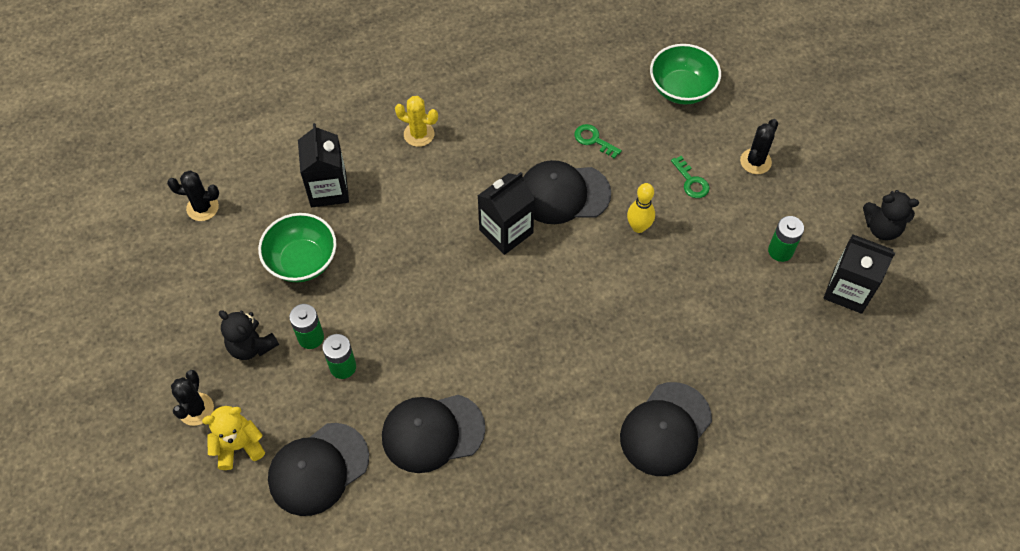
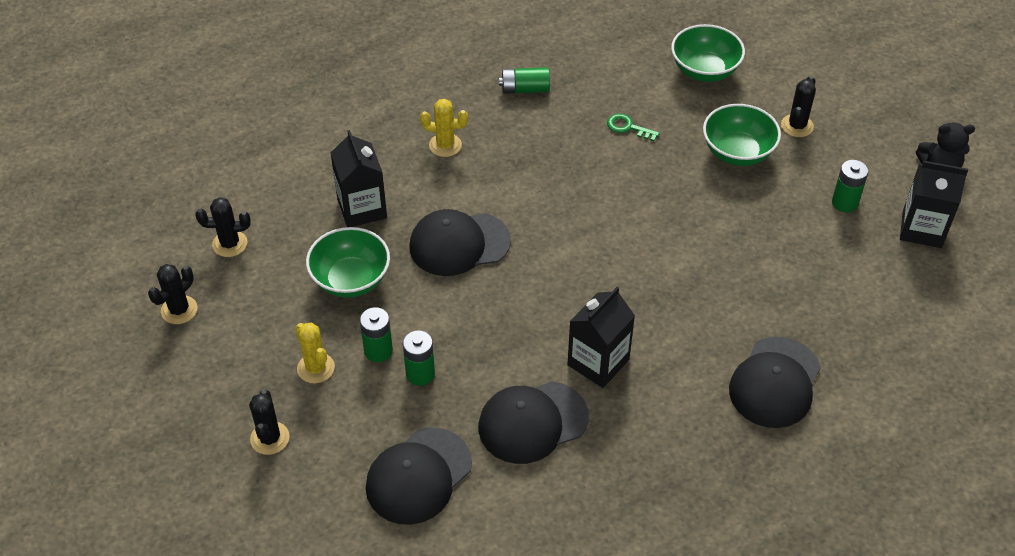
camera: 10 degrees left, 10 degrees down
(144, 268) = (179, 310): none -> black cactus
(238, 446) = (325, 467): yellow teddy bear -> none
(251, 346) = (316, 368): black teddy bear -> yellow cactus
(506, 85) = (525, 89): none -> green battery
(506, 231) = (560, 223): black carton -> black carton (598, 362)
(563, 194) = (610, 180): black cap -> black cap (459, 244)
(638, 227) = (695, 200): yellow bowling pin -> none
(691, 181) = (737, 152): green key -> green bowl

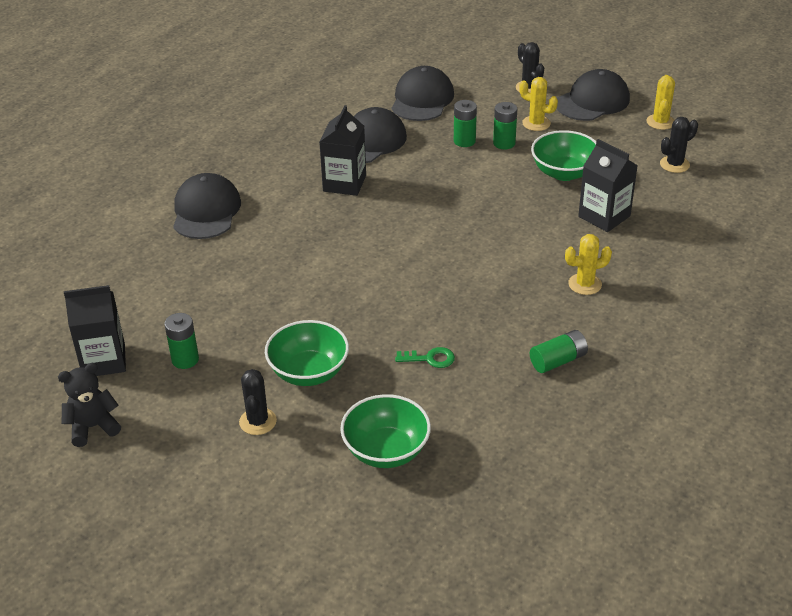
camera: 155 degrees right, 10 degrees down
(179, 310) = (660, 122): black cactus -> yellow cactus
(459, 244) = (505, 218): black cap -> black cap (592, 101)

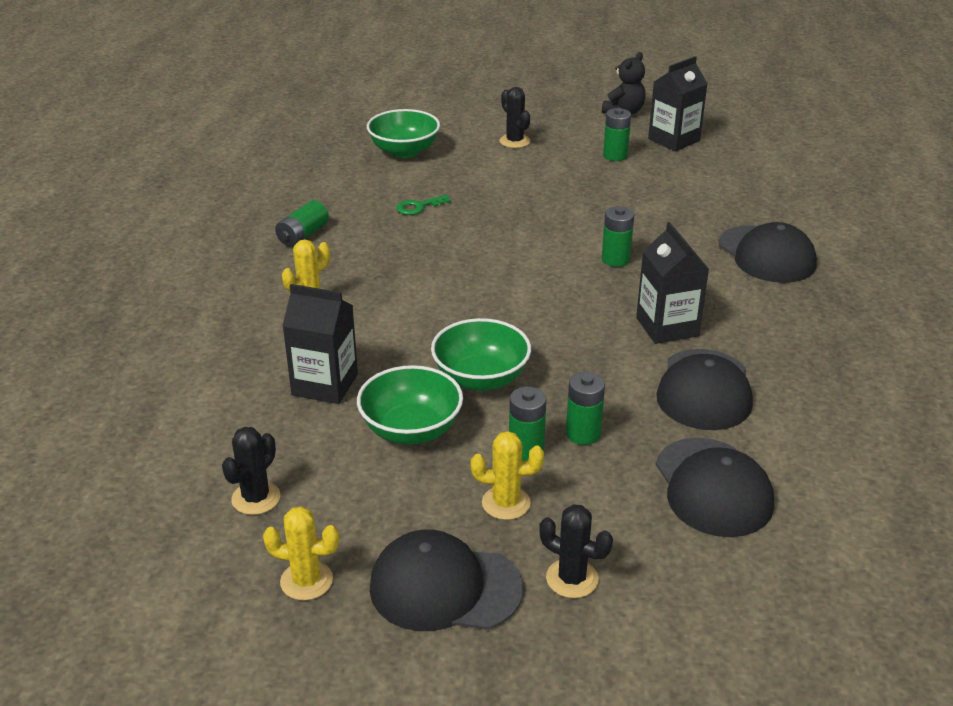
camera: 150 degrees right, 5 degrees down
(309, 372) = (510, 174): green bowl -> green bowl (481, 378)
(319, 244) = (615, 259): none -> green battery
(592, 101) = (445, 587): black cap -> black cap turned 75 degrees clockwise
(660, 122) = (306, 581): yellow cactus -> yellow cactus turned 60 degrees counterclockwise

